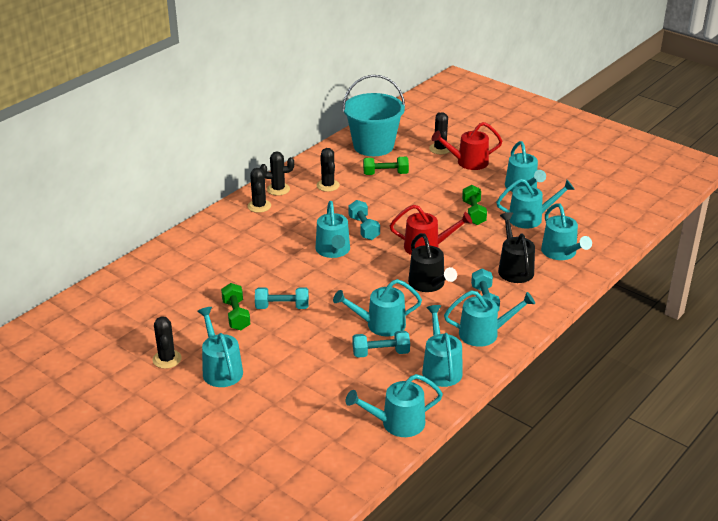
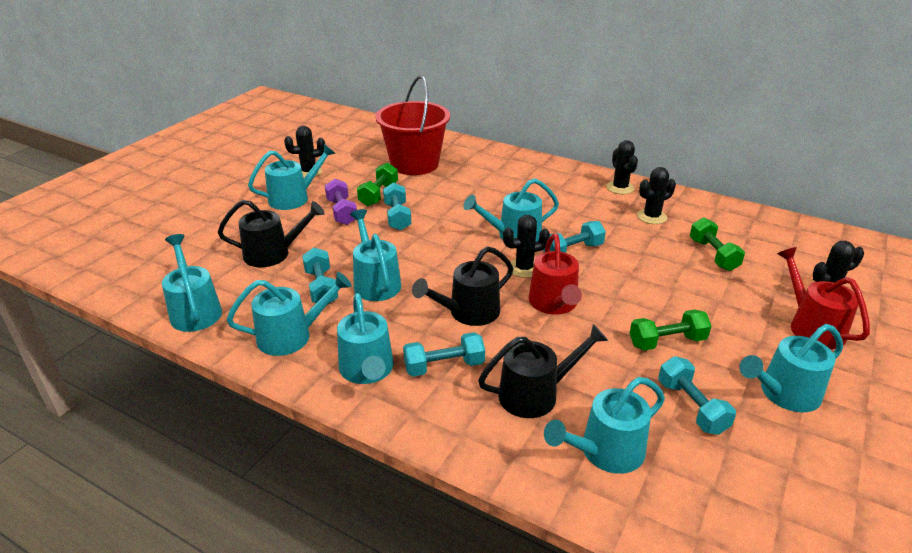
camera: 80 degrees right, 0 degrees up
(182, 289) = (414, 164): none -> red bucket
(236, 315) = (378, 194): green dumbbell -> green dumbbell turned 45 degrees counterclockwise
(259, 206) = (579, 181): black cactus -> black cactus (524, 268)
(261, 339) = (342, 212): none -> purple dumbbell
(321, 381) = (273, 254): none -> black watering can
(373, 146) = (776, 239): turquoise bucket -> none
(530, 218) = (691, 407): turquoise watering can -> turquoise dumbbell

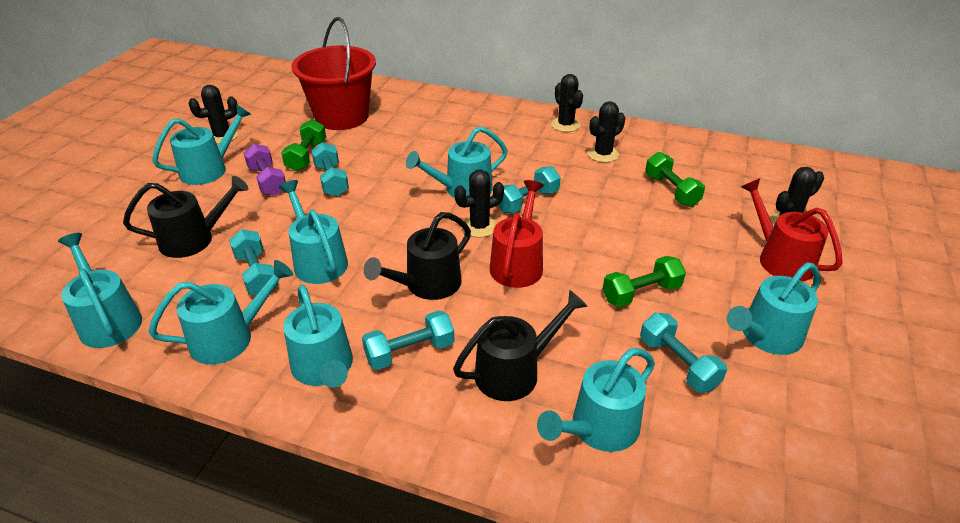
camera: 10 degrees left, 5 degrees up
(554, 304) = (518, 264): red watering can -> red watering can turned 150 degrees counterclockwise

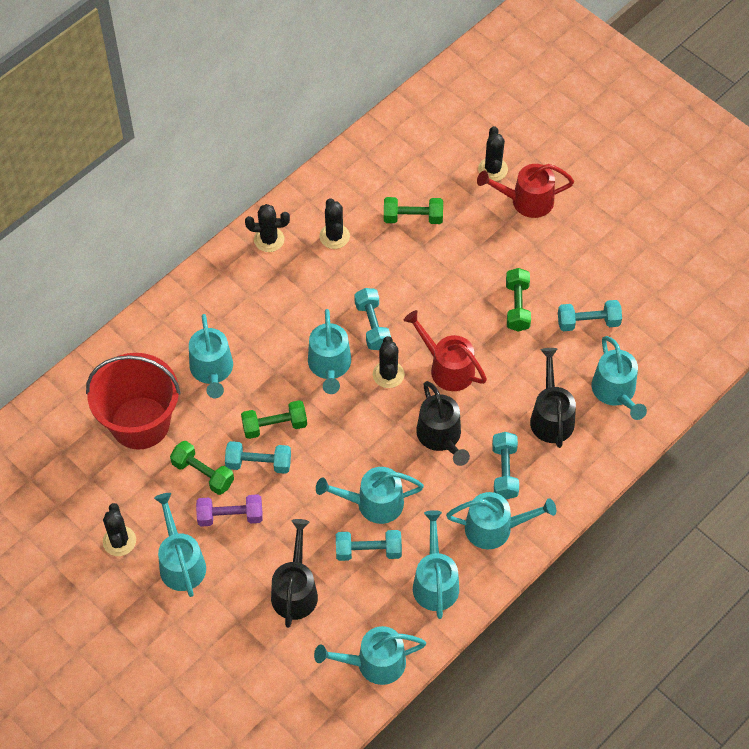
camera: 65 degrees left, 20 degrees up
(377, 178) = (274, 425): none -> green dumbbell
(766, 336) = (590, 259): turquoise watering can -> turquoise watering can (212, 370)

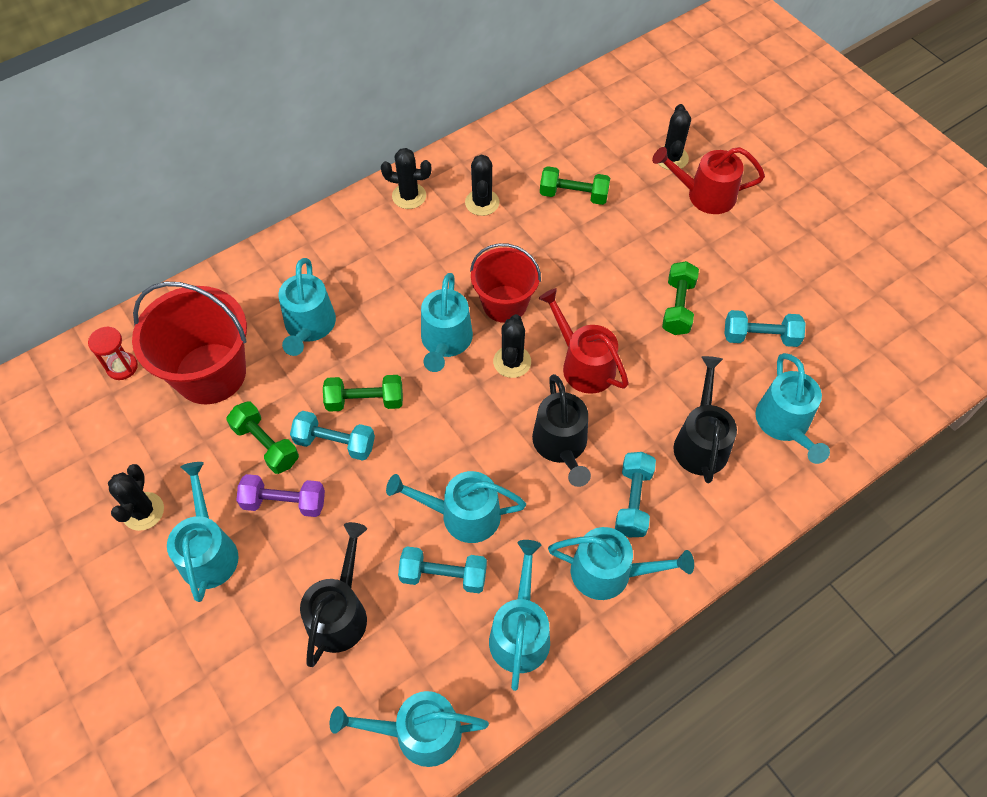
camera: 10 degrees right, 0 degrees up
(64, 429) = (122, 367): none -> red hourglass
(372, 325) = (504, 304): turquoise dumbbell -> red bucket

